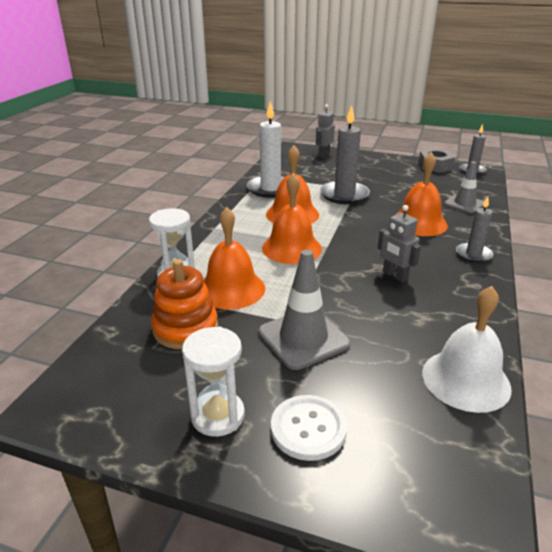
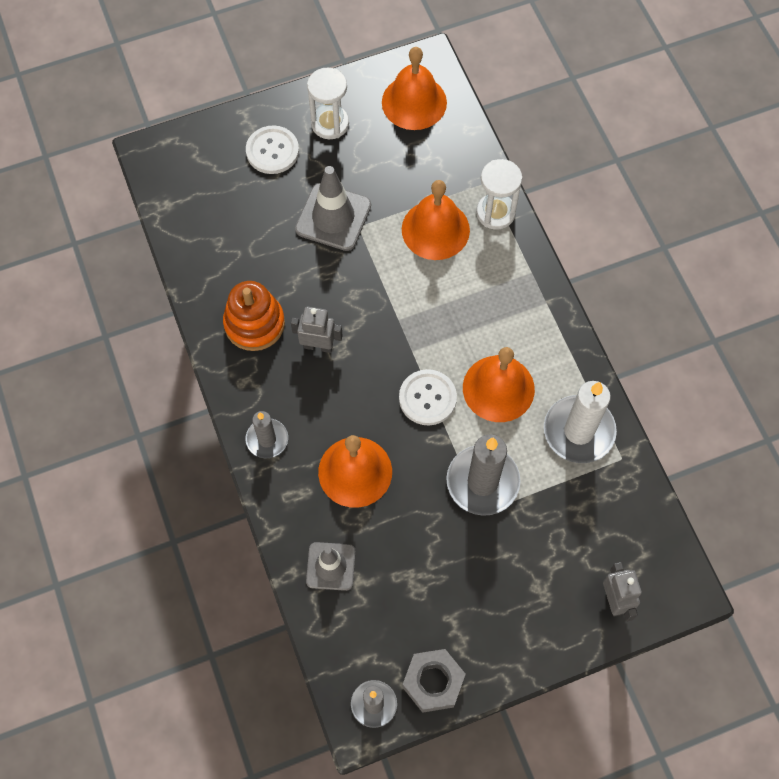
camera: 140 degrees right, 35 degrees up
(185, 328) = (422, 168): orange stacking toy -> orange stacking toy (254, 324)
(291, 248) = (441, 323): orange bell -> orange bell (414, 102)
(340, 227) = (427, 398): none -> white button
(465, 379) = (200, 255): white bell -> none

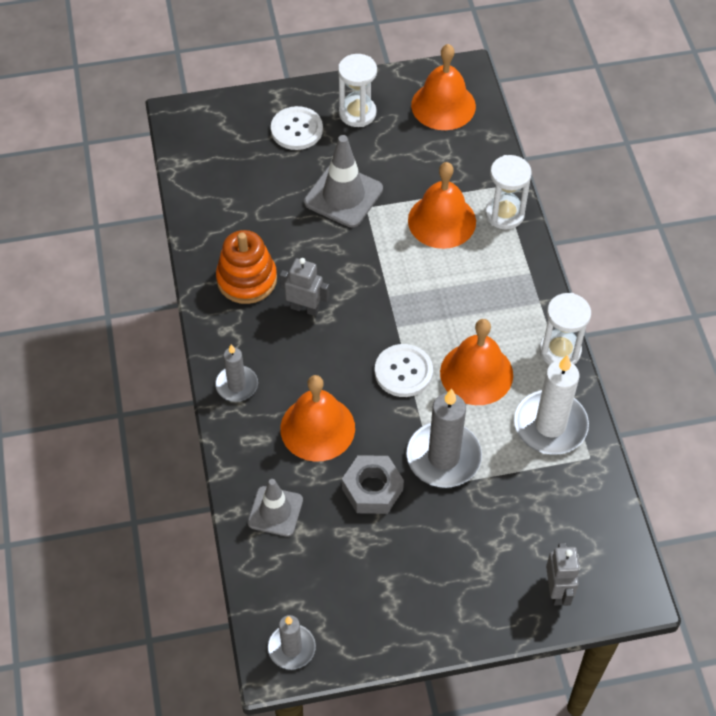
camera: 10 degrees right, 10 degrees down
(433, 682) = (356, 637): grey nut -> grey nut (372, 489)
(574, 351) = (560, 351): none -> white hourglass

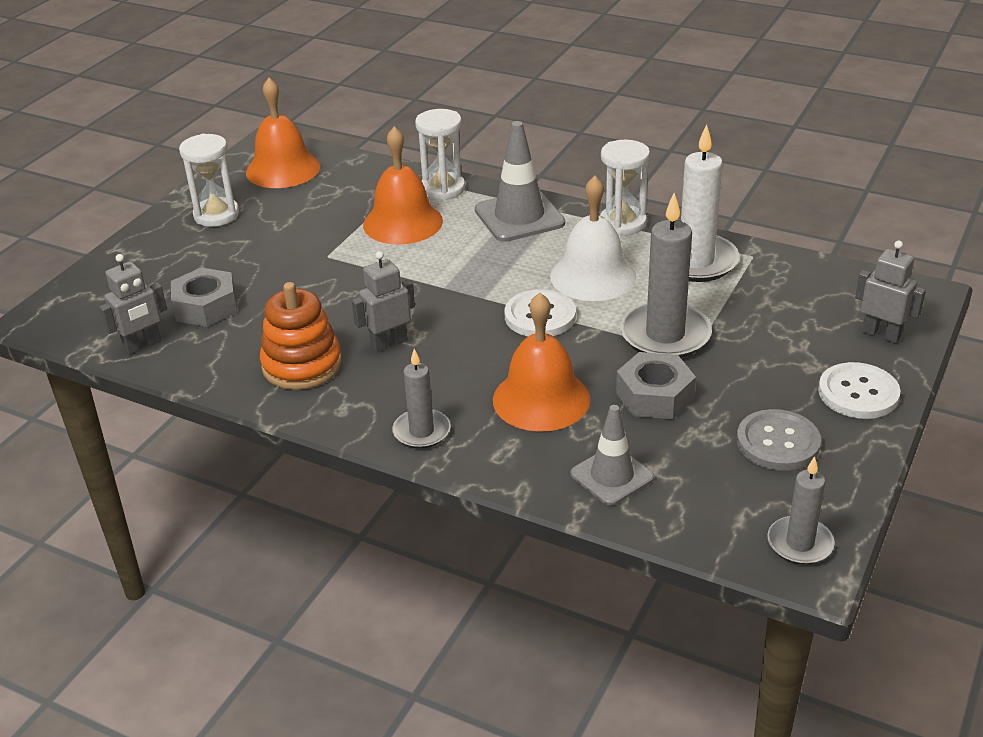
camera: 50 degrees left, 20 degrees down
(199, 186) = (142, 345): none -> grey robot
(260, 186) = (206, 307): none -> grey nut
(296, 129) = (177, 256): white button -> white button (858, 393)
(343, 196) = (294, 263): grey traffic cone -> grey traffic cone (519, 217)
(380, 586) = (778, 442): none -> grey button
(476, 373) = (593, 276): orange bell -> white bell

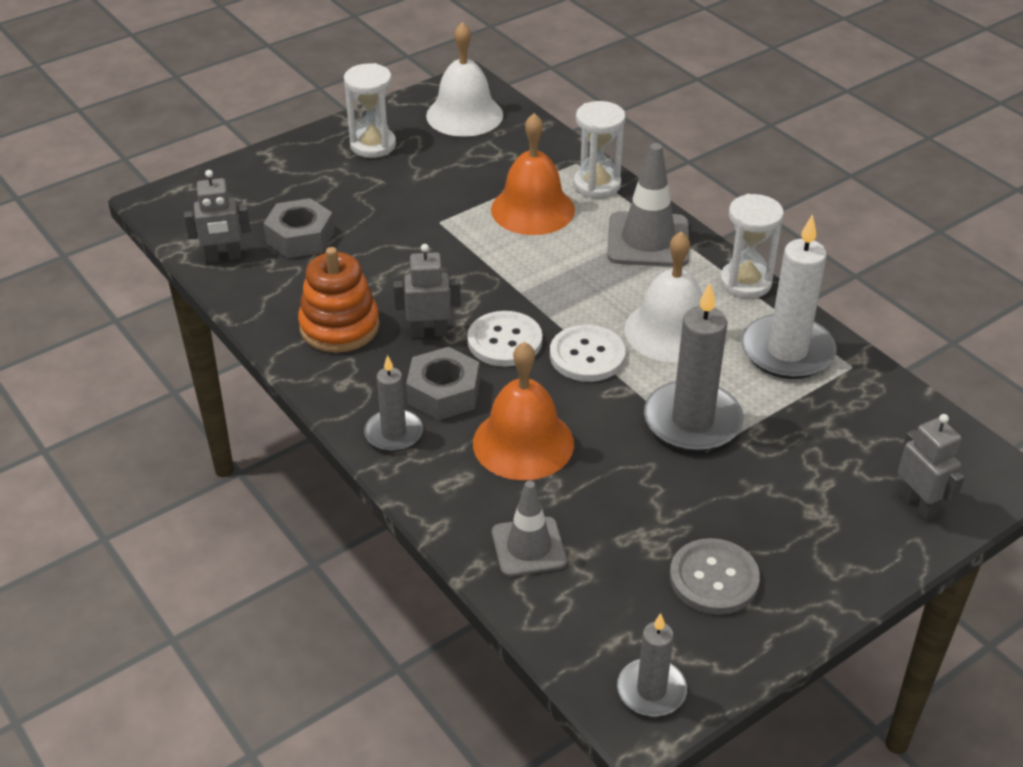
camera: 25 degrees right, 5 degrees up
(283, 169) = (464, 115): orange bell -> white bell
(655, 396) = (632, 481): grey nut -> grey nut (444, 393)
(858, 393) = (839, 559): white button -> white button (504, 341)

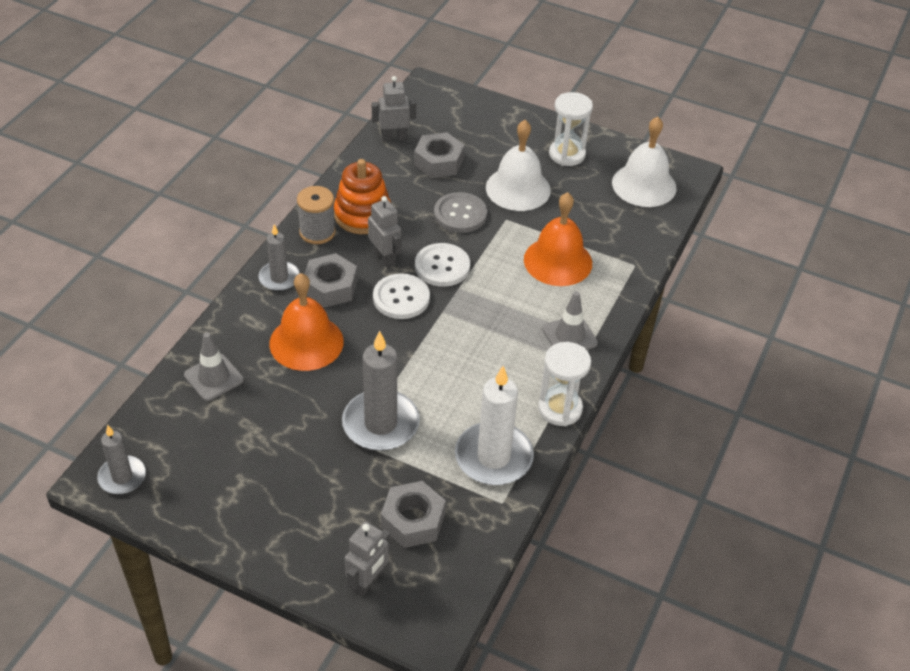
camera: 60 degrees right, 5 degrees up
(224, 257) = (394, 137): grey robot -> grey robot turned 120 degrees clockwise
(338, 374) = (317, 232): none -> grey spool
(587, 355) = (414, 345): white button -> white button (442, 266)
(597, 185) = (616, 285): white hourglass -> none
(648, 240) = (569, 336): grey traffic cone -> grey traffic cone, size x0.66
(670, 331) = (471, 382): white bell -> white bell (518, 188)
(714, 578) = (233, 481): grey button -> grey button (460, 214)
(846, 441) = (413, 520): none -> grey nut

